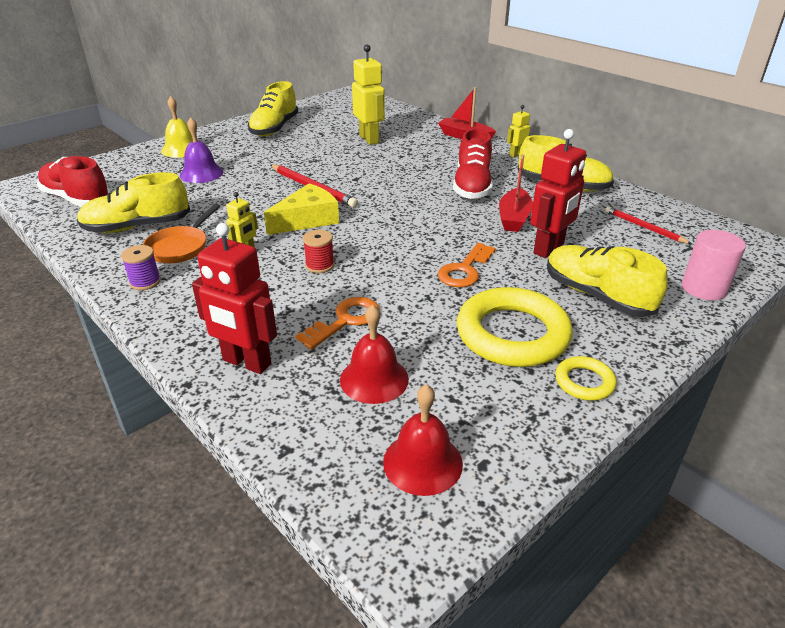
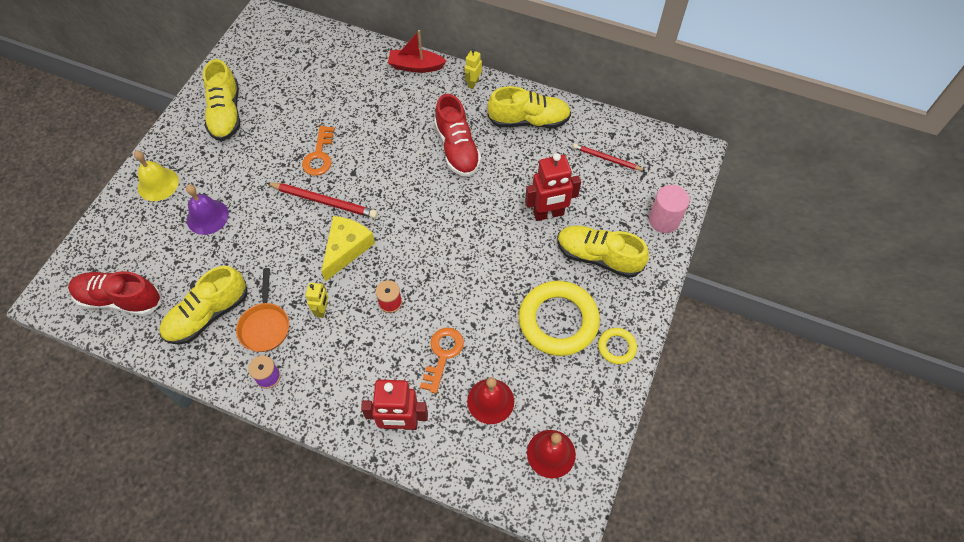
camera: 25 degrees left, 25 degrees up
(369, 139) = (330, 102): yellow robot -> none
(464, 270) = (499, 264): orange key -> orange key (319, 155)
(514, 218) = (508, 183): red boat -> none
(549, 249) = (548, 214): red robot -> red robot turned 60 degrees clockwise

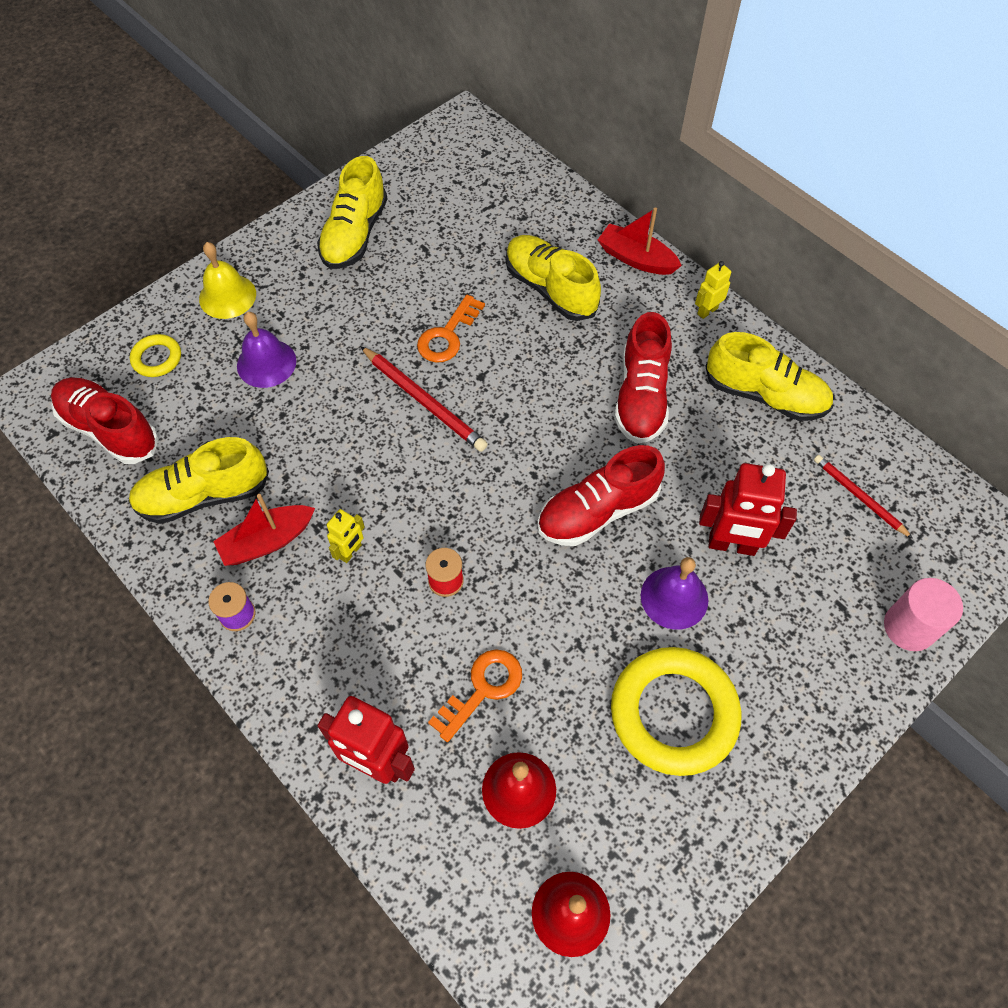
camera: 25 degrees right, 0 degrees up
(265, 325) = (267, 541): orange pan -> red boat
(346, 249) = (422, 479): yellow cheese -> none
(462, 225) = (597, 511): none -> red shoe
(529, 256) = (674, 597): none -> purple bell
(598, 257) = (779, 642): yellow shoe -> yellow shoe (550, 289)
(616, 347) = (745, 794): yellow ring -> yellow ring (157, 358)

